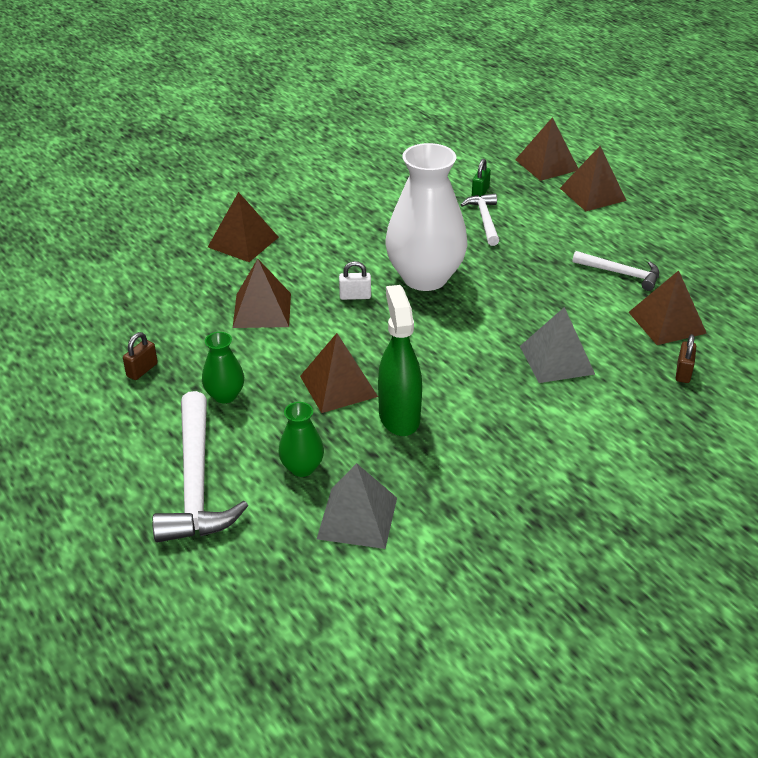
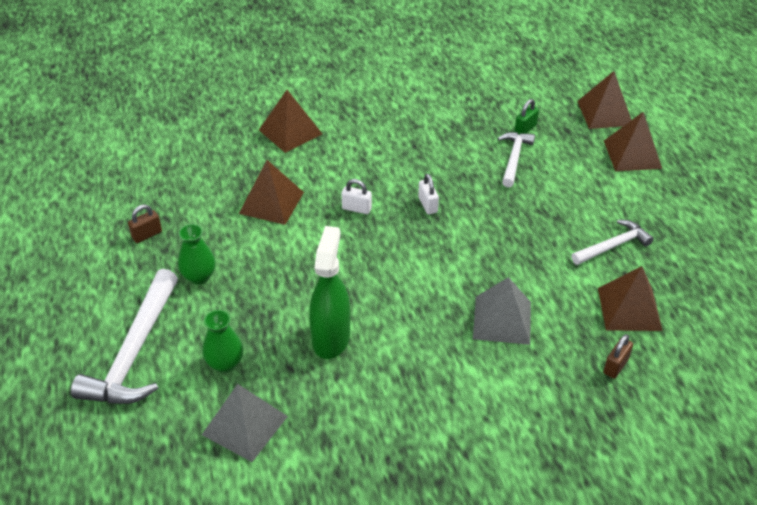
camera: 20 degrees right, 5 degrees up
(338, 386) = (296, 293): brown pyramid -> none
(425, 277) = (427, 205): white vase -> white padlock
(621, 274) = (613, 246): white hammer -> white hammer turned 75 degrees counterclockwise

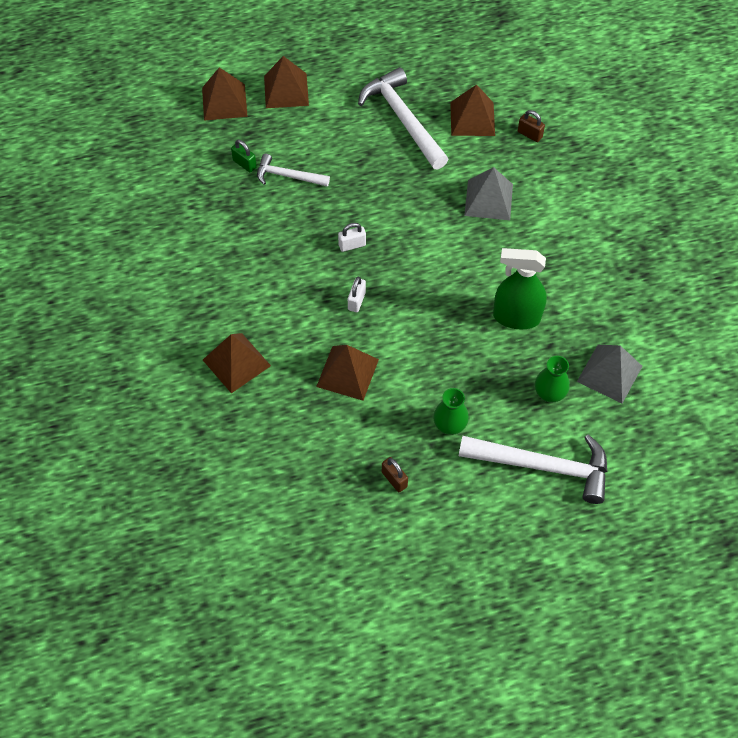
camera: 90 degrees left, 15 degrees up
(613, 246) = (403, 119): white hammer -> white hammer, size x1.75

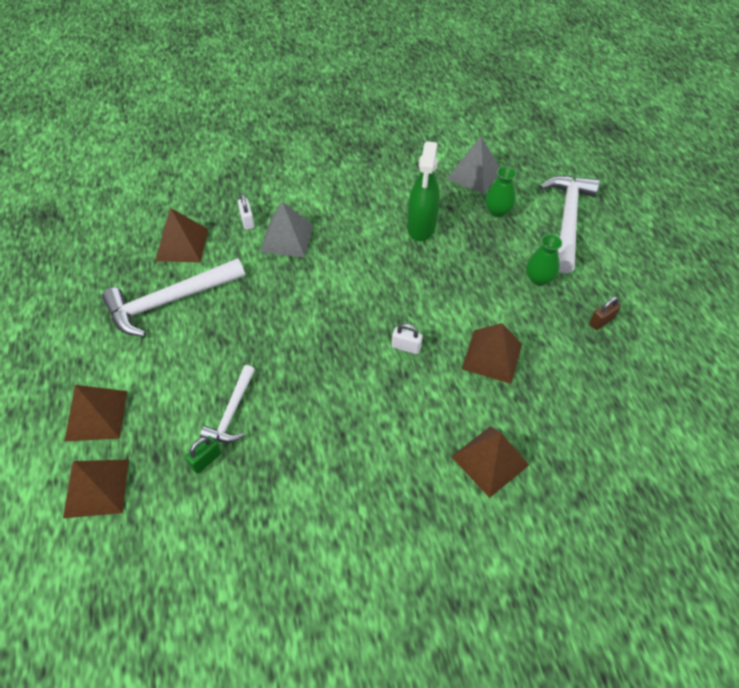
camera: 90 degrees left, 5 degrees down
(352, 245) = (335, 350): white padlock -> white padlock (247, 221)
(529, 134) = (211, 204): brown padlock -> none

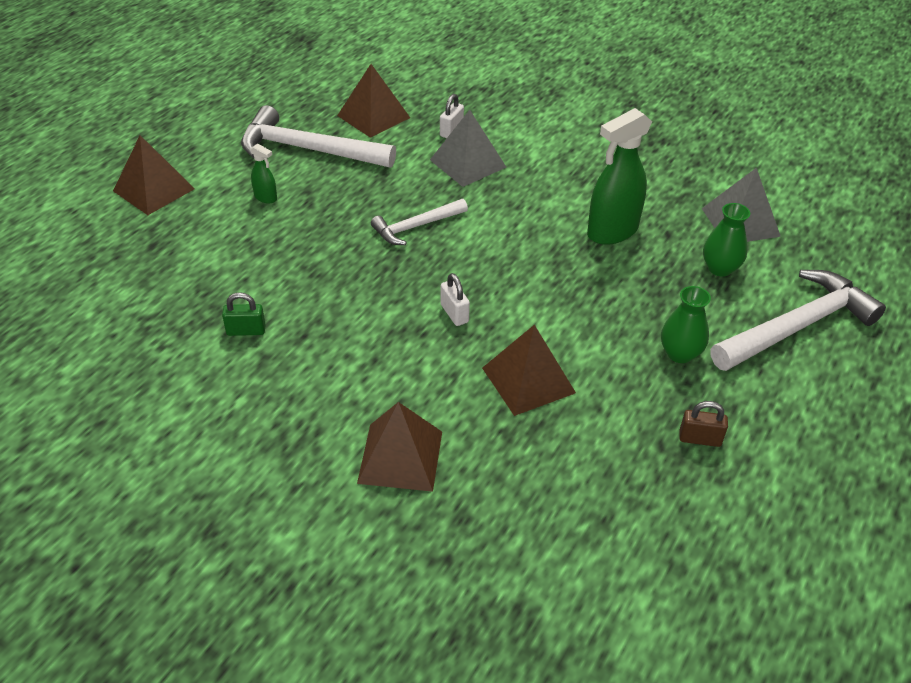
camera: 45 degrees right, 10 degrees down
(96, 488) = (90, 235): brown pyramid -> none
(188, 359) = (266, 197): none -> green spray bottle
(206, 460) = (181, 273): green padlock -> green padlock (246, 331)
(232, 412) = (245, 256): white hammer -> white hammer (416, 227)

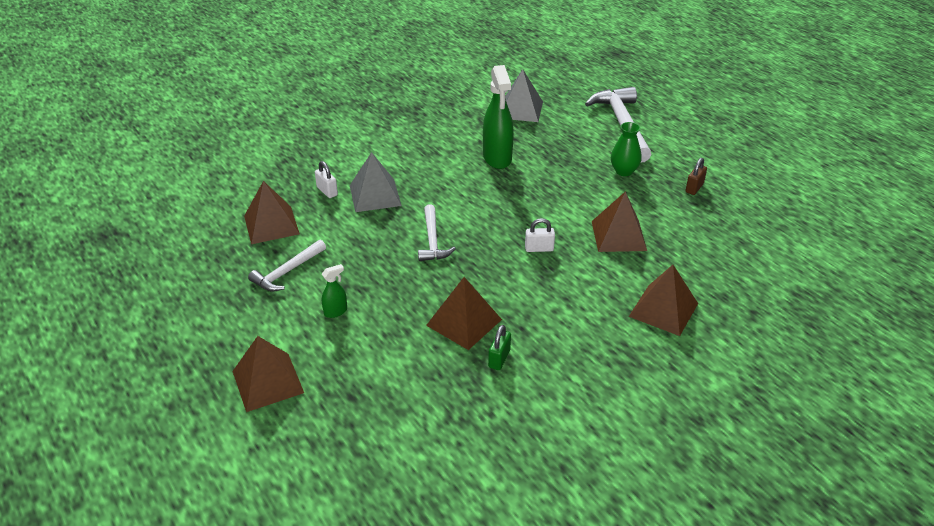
camera: 65 degrees left, 5 degrees down
(292, 288) = (464, 322): none -> brown pyramid
(308, 149) = (287, 272): white hammer -> white hammer, size x0.57
(720, 268) = (558, 131): green vase -> none

